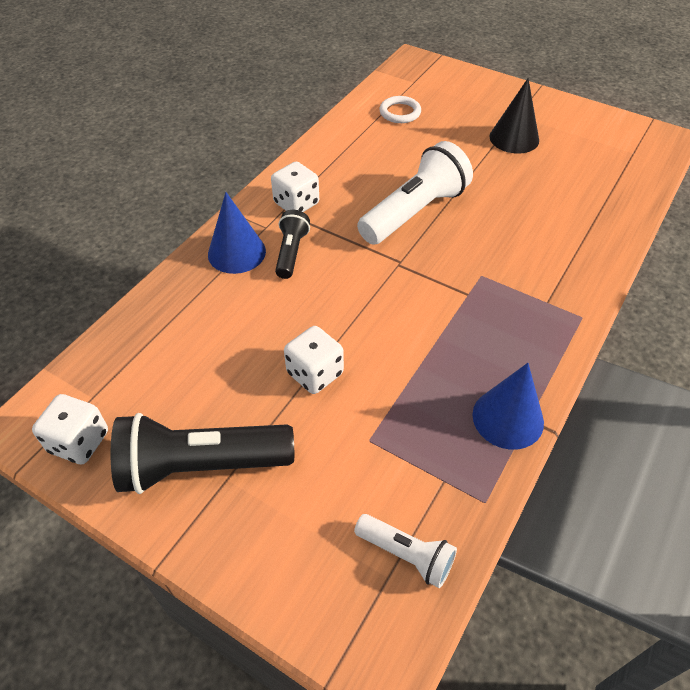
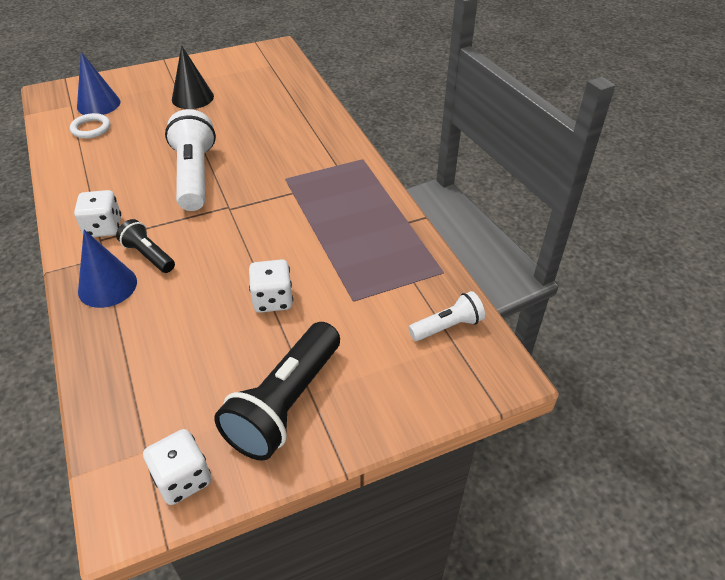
camera: 55 degrees left, 5 degrees down
(508, 418) = (398, 230): blue cone -> blue cone (98, 104)

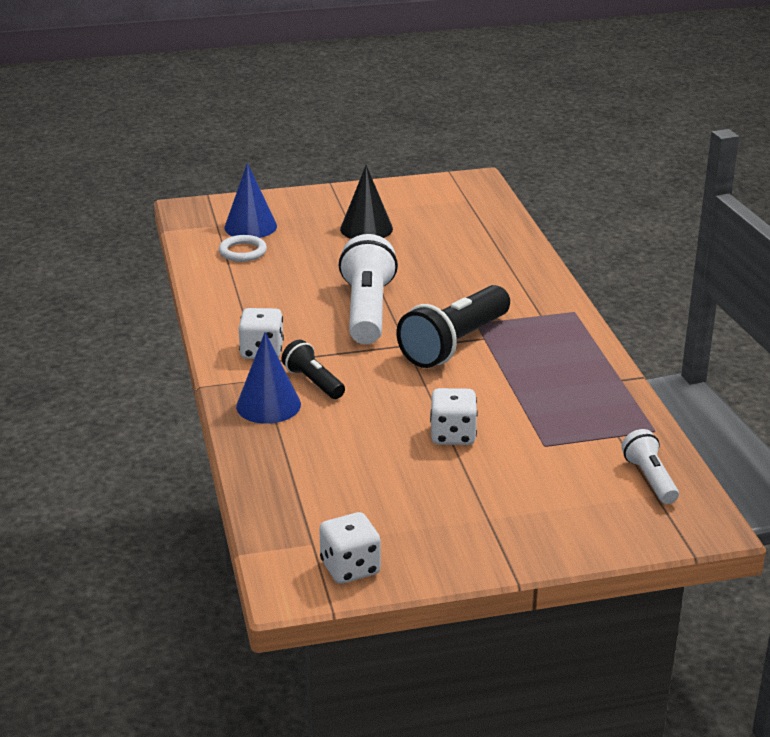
camera: 10 degrees right, 15 degrees down
(285, 403) = (460, 523): black flashlight -> black flashlight (455, 344)
(447, 326) = (650, 479): white flashlight -> white flashlight turned 90 degrees counterclockwise

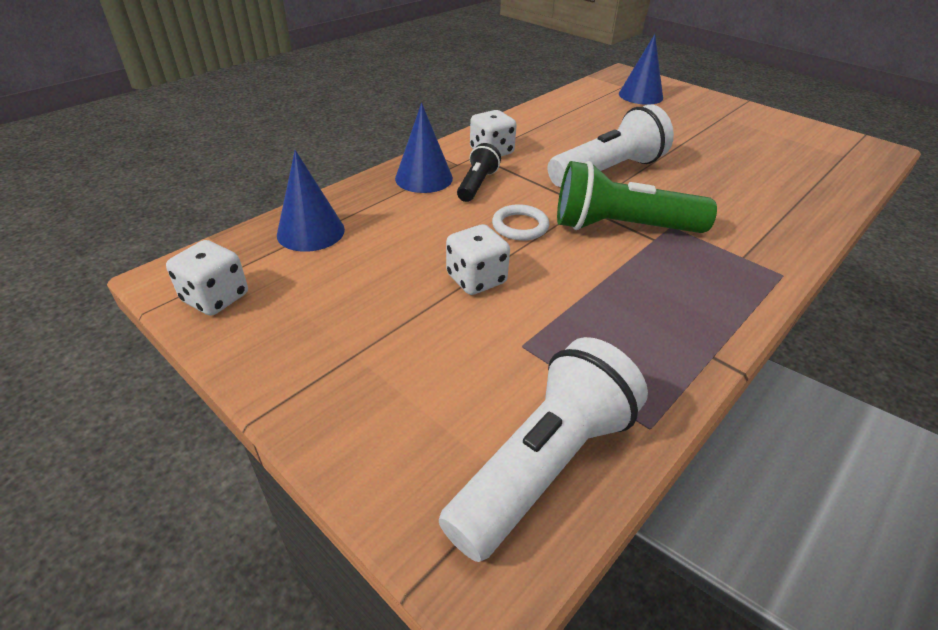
camera: 55 degrees right, 10 degrees up
(242, 252) = (606, 103): white ring -> white ring (520, 226)
(296, 494) = (311, 232): none -> blue cone
(366, 229) = (717, 132): black cone -> none
(455, 344) = (622, 227): black flashlight -> green flashlight
(650, 479) = (543, 464): white flashlight -> white flashlight, size x1.86

